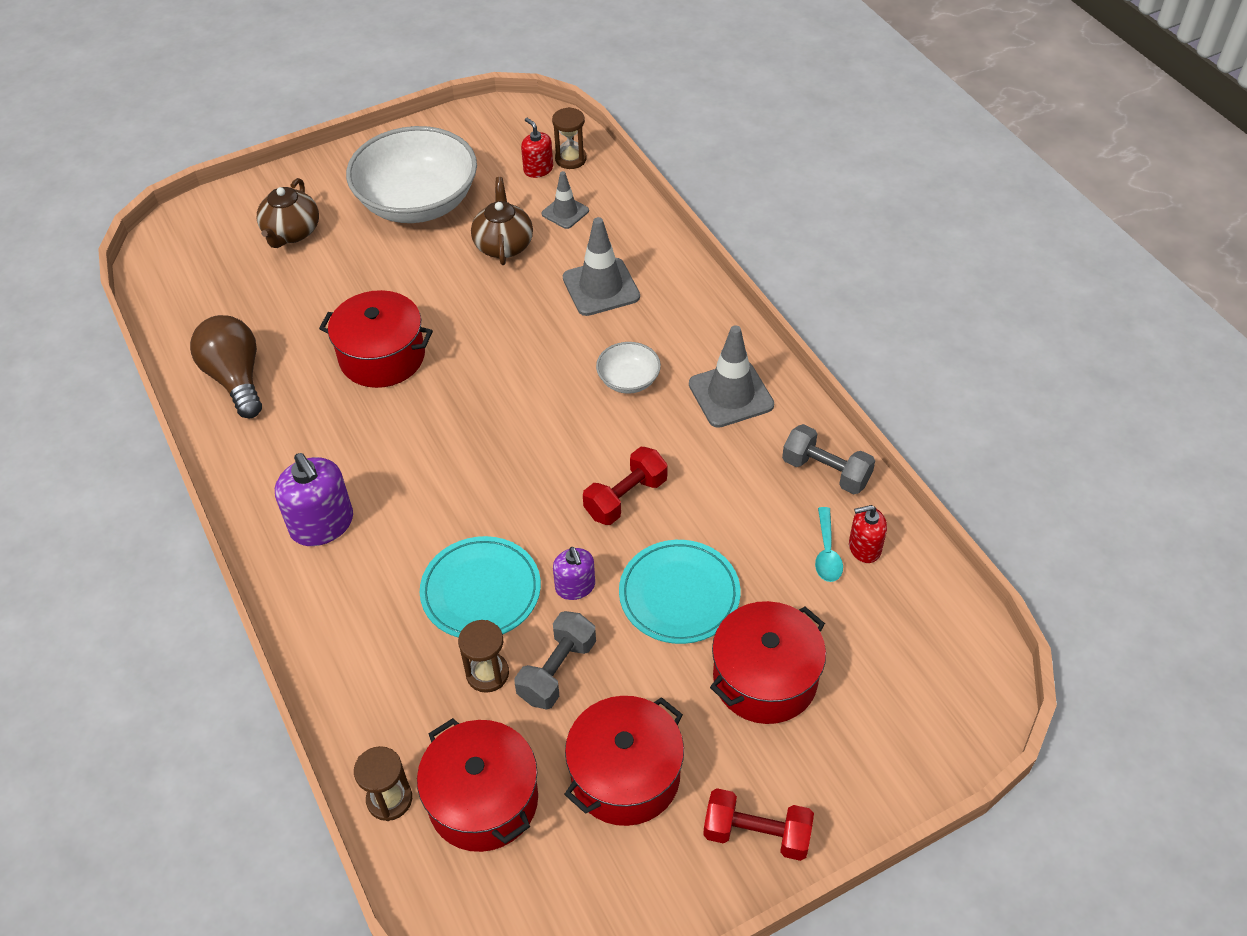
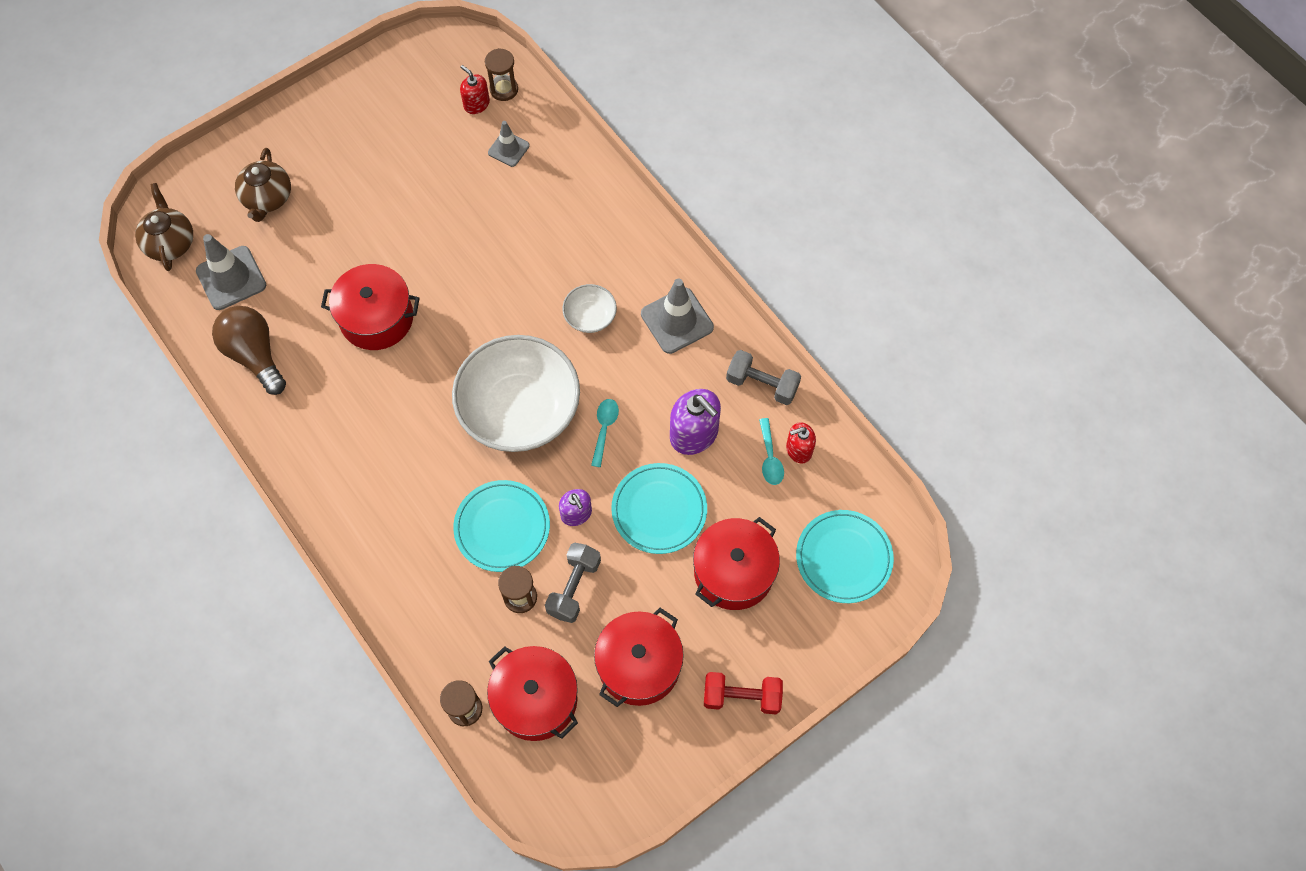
camera: 10 degrees left, 15 degrees up
(322, 524) = (361, 484): purple soap dispenser -> purple soap dispenser (694, 434)
(418, 202) = (374, 153): white bowl -> white bowl (520, 409)
(503, 245) = (460, 190): brown teapot -> brown teapot (170, 243)
(601, 287) = (552, 225): grey traffic cone -> grey traffic cone (231, 278)
(625, 498) = (604, 429): red dumbbell -> turquoise spoon
(911, 679) = (843, 558): none -> turquoise plate

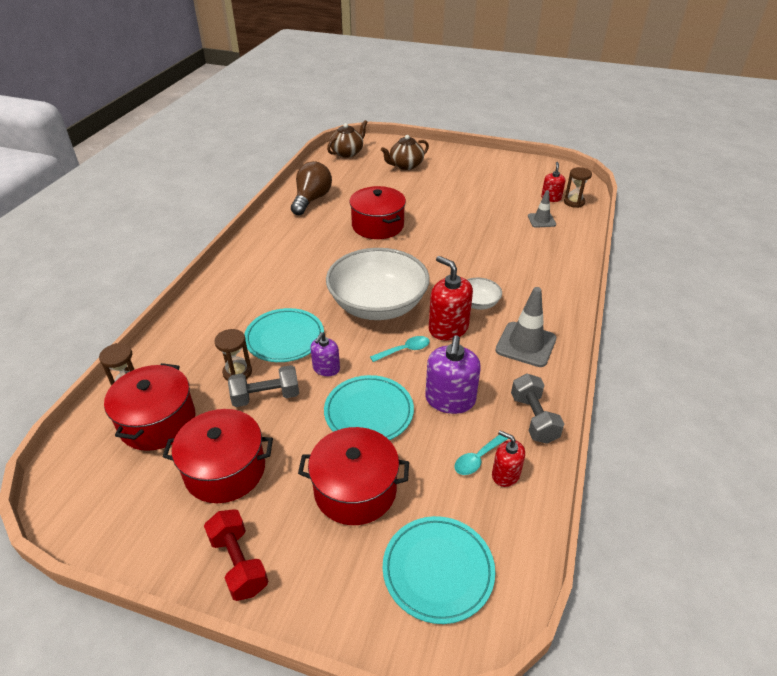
camera: 55 degrees right, 25 degrees down
(231, 278) = (348, 175): grey traffic cone -> none
(604, 369) = (448, 328): none -> red soap dispenser

